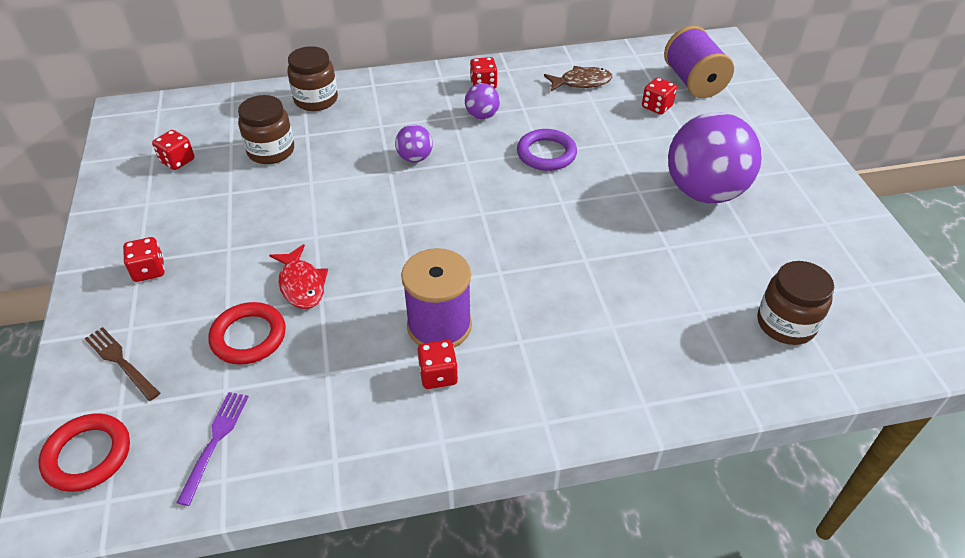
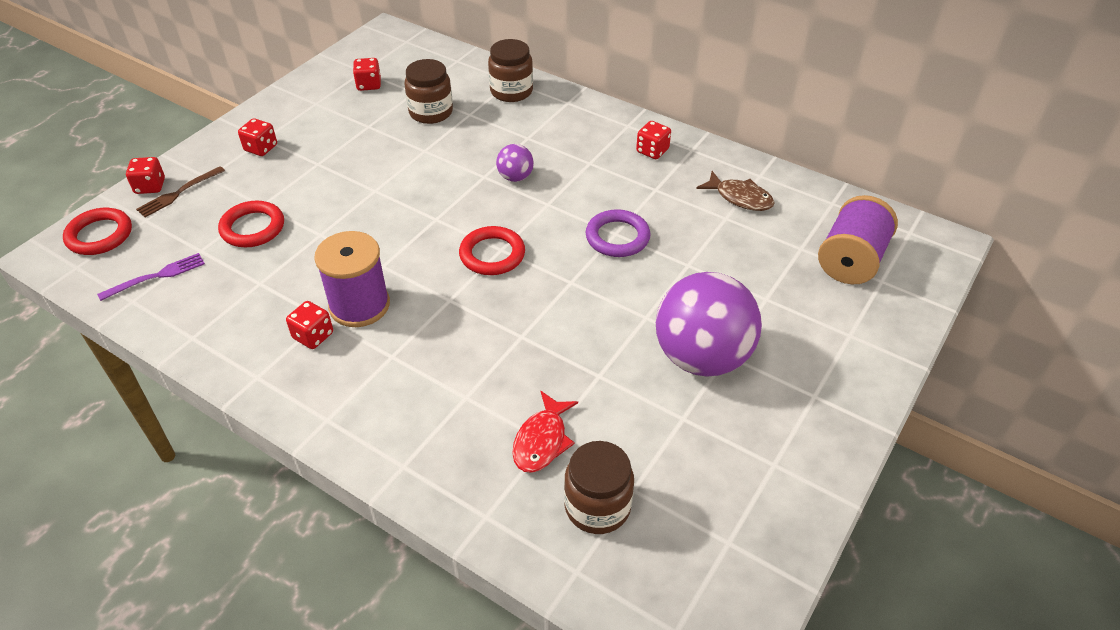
camera: 45 degrees right, 0 degrees up
(120, 361) = (178, 193): brown fork -> brown fork turned 135 degrees counterclockwise
(301, 284) = (323, 216): red fish -> red fish (542, 440)
(481, 221) = (492, 254): none -> red ring
(482, 116) = (613, 175): purple ball -> none
(657, 107) = (777, 260): red dice -> red dice (150, 186)

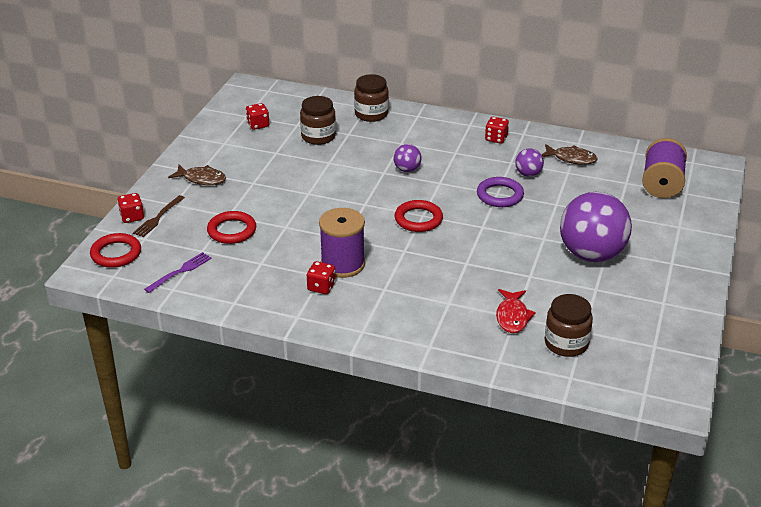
camera: 15 degrees left, 10 degrees down
(261, 148) = (202, 179): red dice -> brown fish
(670, 211) = (528, 174): none -> purple ball

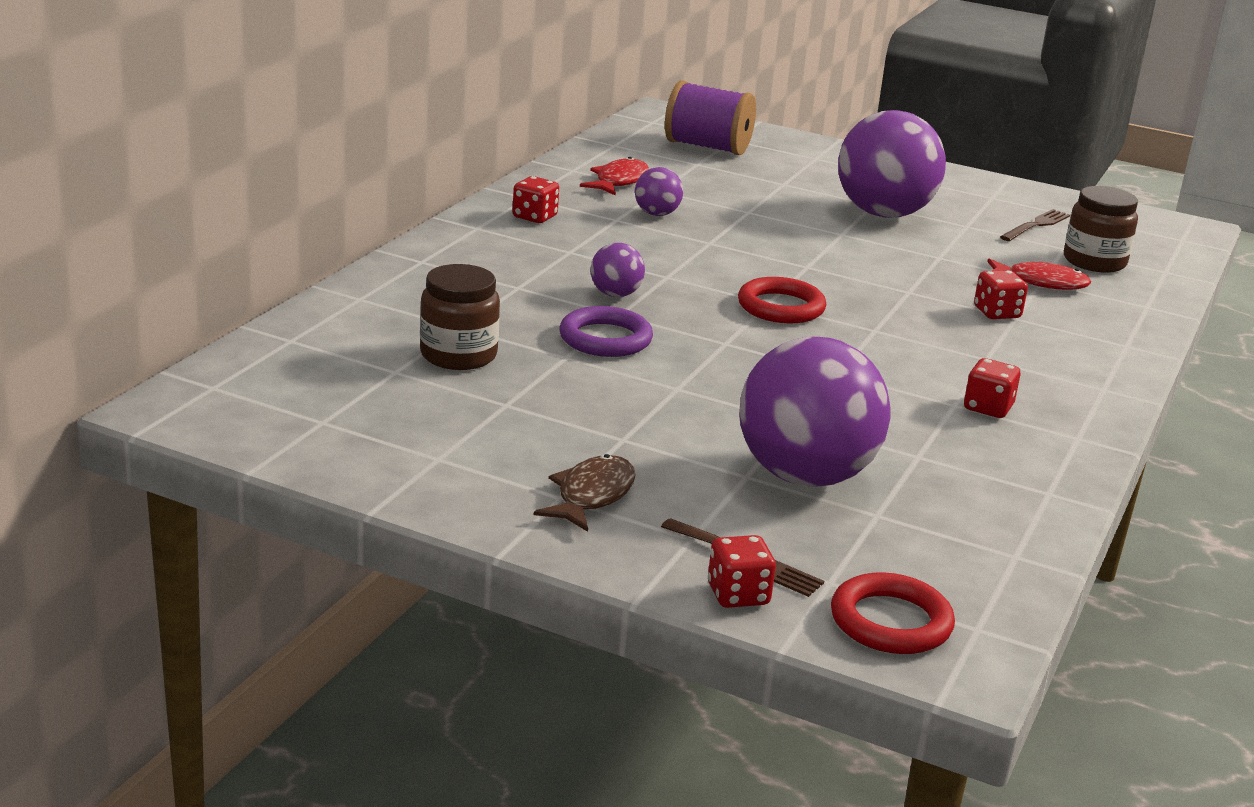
camera: 85 degrees left, 10 degrees down
(180, 271) = (953, 543): purple fork -> none
(232, 231) = (805, 476): red ring -> purple ball
(258, 125) = (373, 412): red dice -> red dice (997, 313)
(343, 264) = (917, 382): purple spool -> none
(371, 114) = (392, 297): brown jar -> none
(500, 195) = (716, 241): purple ring -> purple ring (605, 339)
(571, 159) = (619, 181): brown fish -> red fish
(620, 321) = (1036, 225): none -> brown fork

